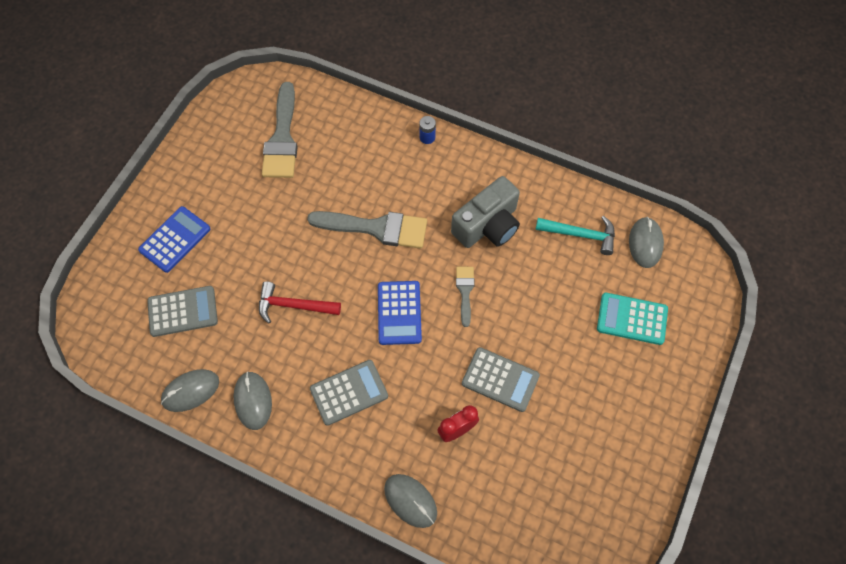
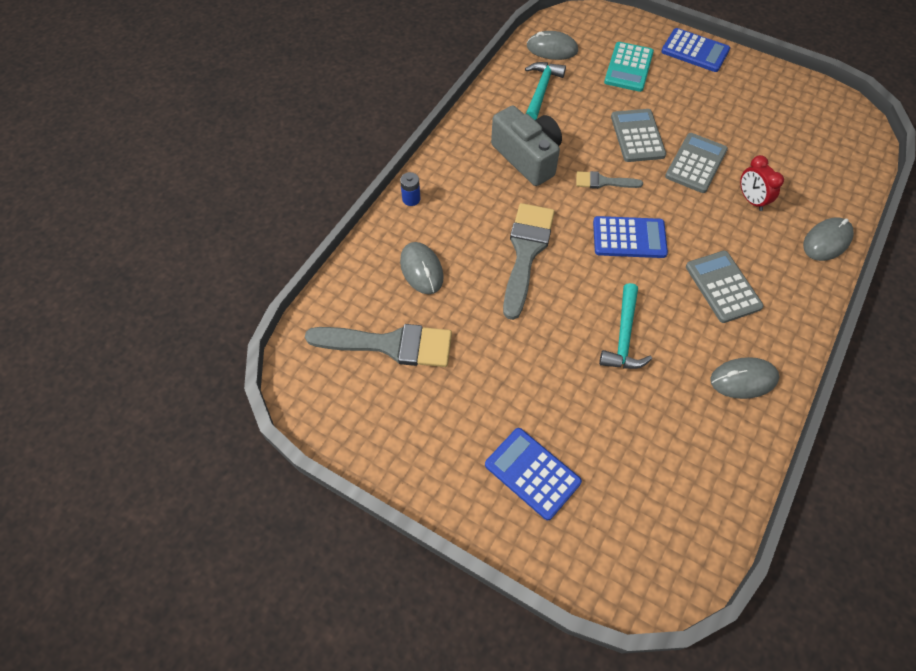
camera: 85 degrees left, 5 degrees down
(183, 311) = (636, 460): grey calculator -> grey calculator (637, 136)
(190, 391) = (739, 447): grey mouse -> grey mouse (421, 269)
(293, 306) = (624, 336): red hammer -> turquoise hammer
(674, 391) = (695, 51): none -> blue calculator

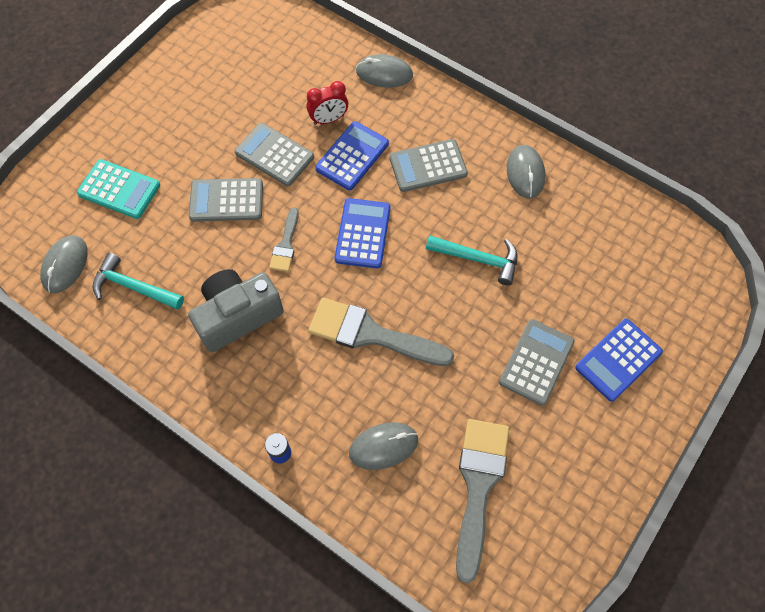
camera: 85 degrees left, 5 degrees up
(518, 392) = (536, 362): none -> grey calculator
(695, 51) = (110, 120): blue calculator -> blue calculator (352, 156)
(826, 241) = (384, 73): grey mouse -> grey mouse turned 45 degrees counterclockwise

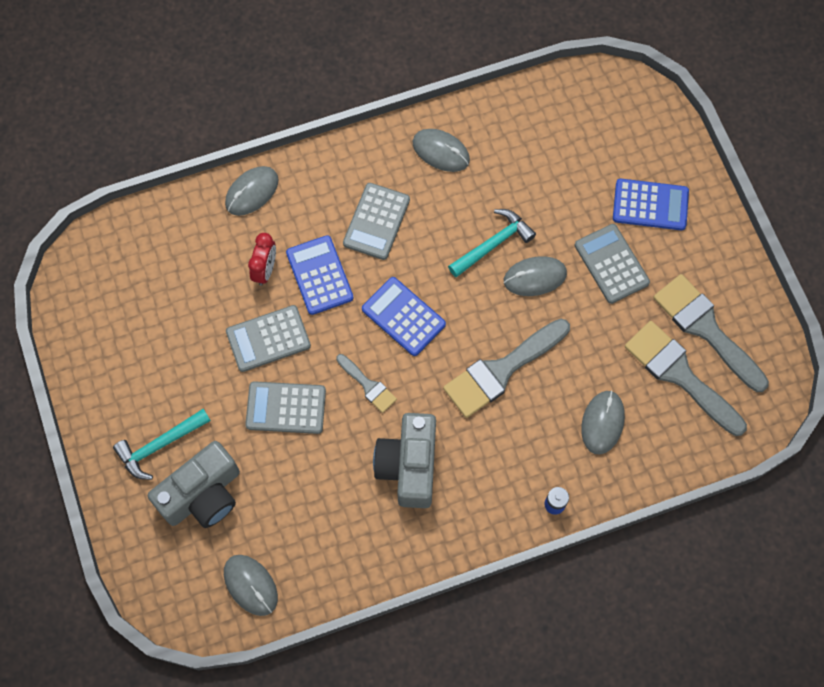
camera: 55 degrees left, 5 degrees up
(119, 189) = (203, 494): turquoise calculator -> grey camera
(133, 287) = (317, 537): turquoise hammer -> turquoise hammer (159, 445)
(226, 200) = (286, 408): grey calculator -> grey calculator turned 60 degrees clockwise
(474, 308) = (535, 277): none -> grey mouse
(541, 482) = (706, 329): none -> grey brush
(618, 360) = (650, 205): blue calculator -> blue calculator turned 75 degrees counterclockwise

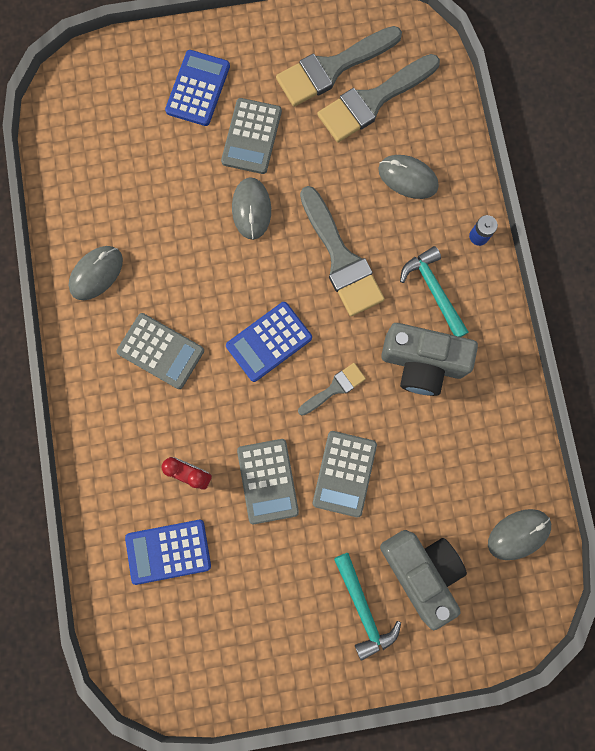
camera: 80 degrees left, 10 degrees up
(252, 192) = (99, 475): grey mouse -> none
(319, 275) = (208, 418): blue calculator -> blue calculator (168, 551)
(493, 244) = (208, 241): turquoise hammer -> turquoise hammer (433, 290)
(611, 264) = (251, 136): grey calculator -> grey calculator turned 60 degrees counterclockwise

